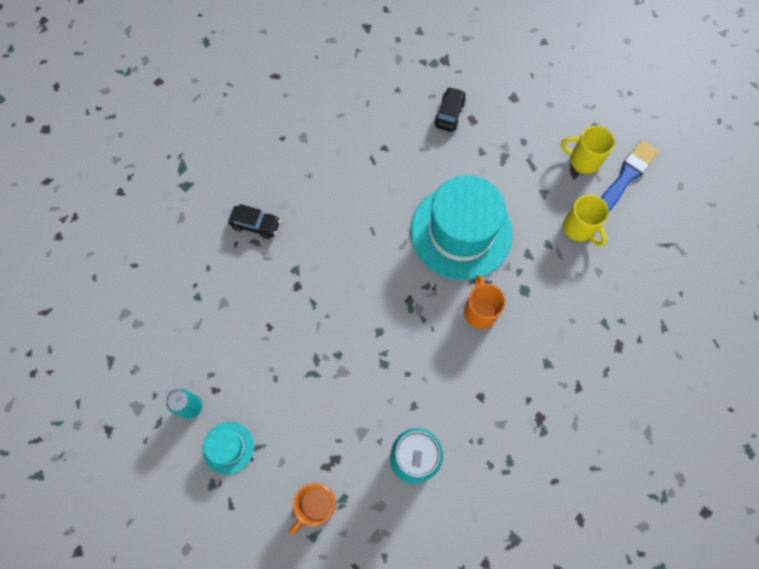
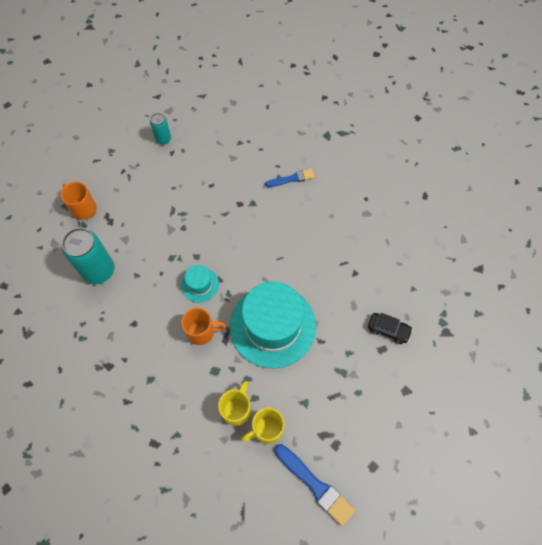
camera: 95 degrees right, 5 degrees down
(228, 447) = (132, 159): turquoise hat -> turquoise hat (200, 284)
(255, 224) = (292, 179): black car -> blue brush
(583, 160) = (336, 446): yellow mug -> yellow mug (237, 409)

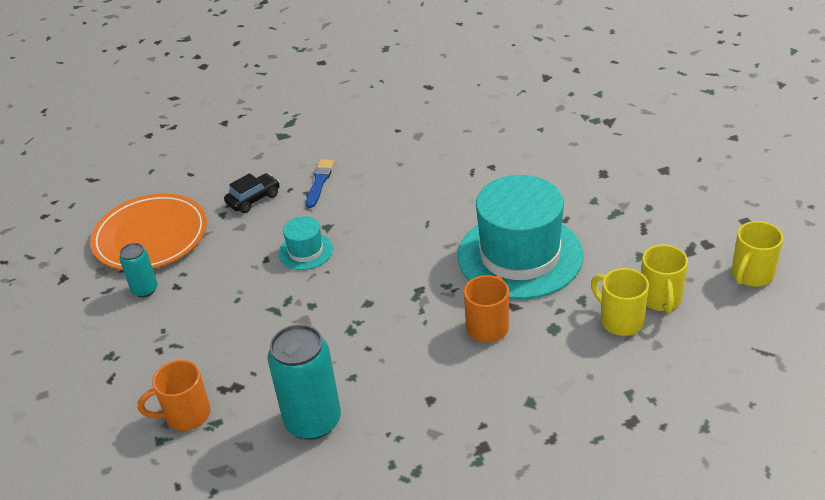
camera: 60 degrees left, 25 degrees down
(200, 284) = (414, 310): turquoise hat -> turquoise hat (305, 251)
(205, 117) = (150, 236): none -> orange plate
(315, 485) = (751, 275): blue brush -> yellow mug
(388, 330) = (581, 161): black car -> black car (253, 199)

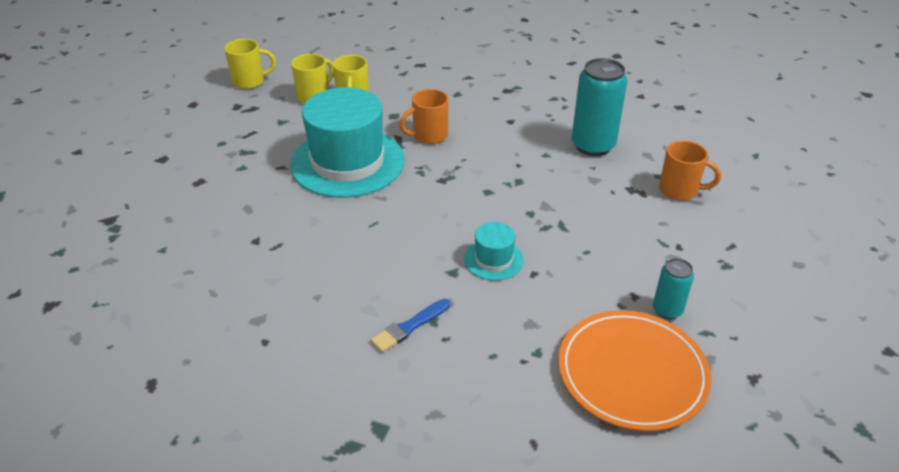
camera: 145 degrees left, 0 degrees up
(253, 199) = (491, 350): black car -> none

